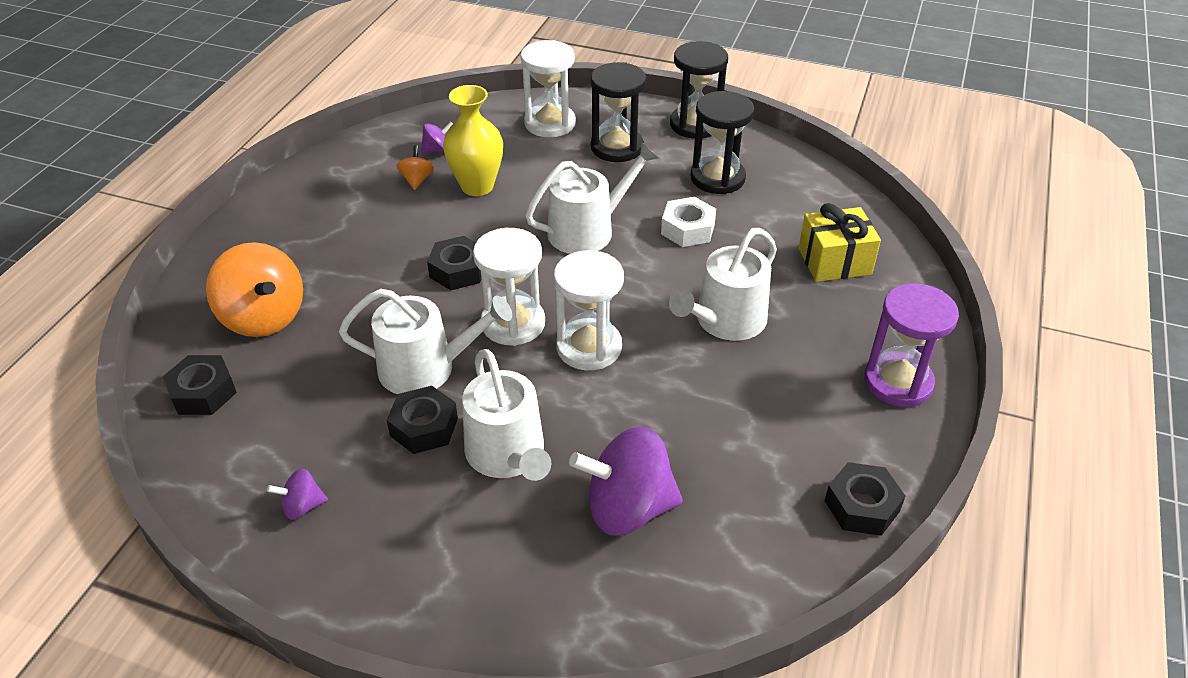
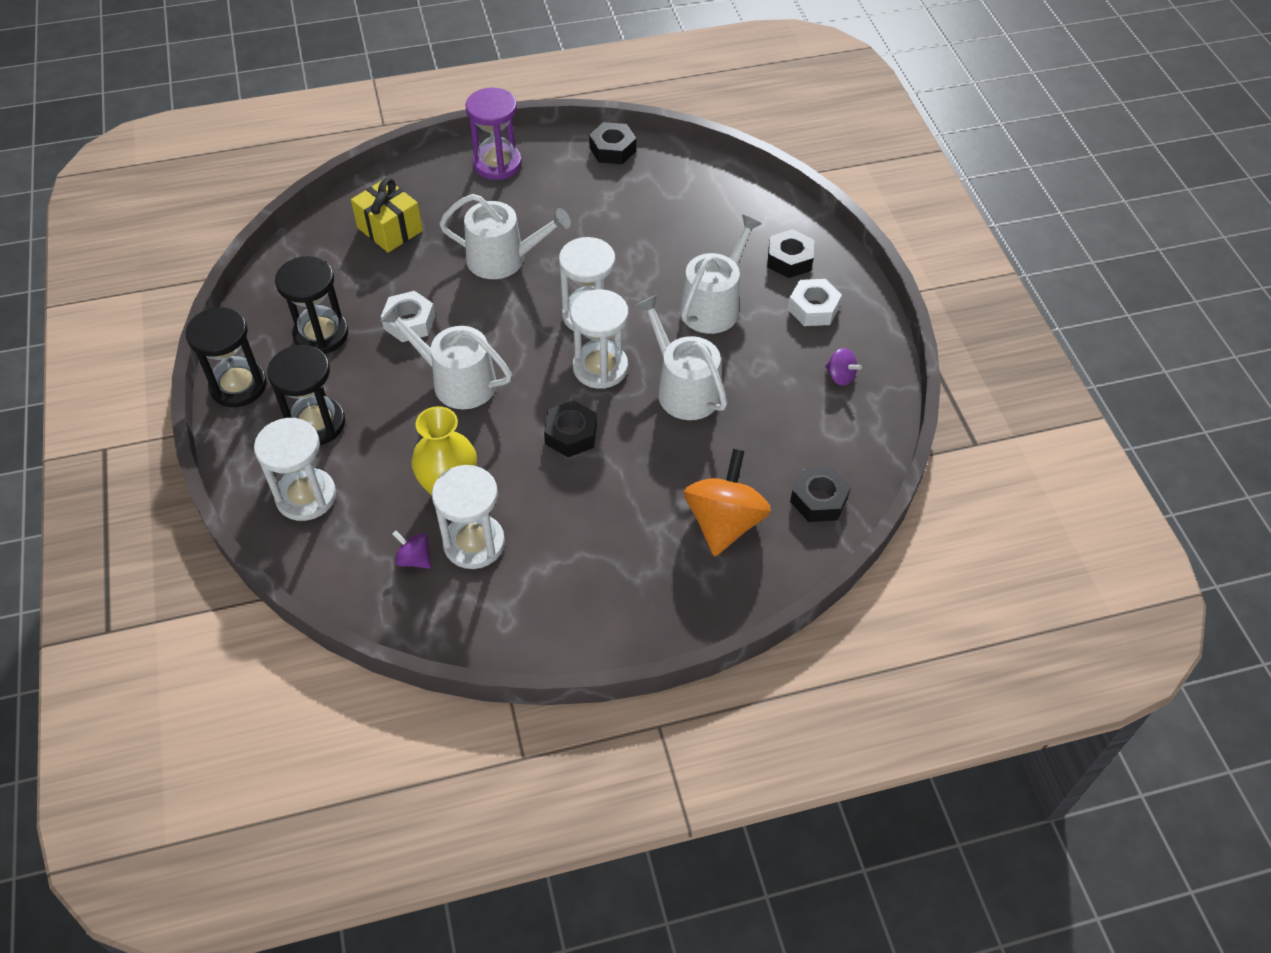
camera: 125 degrees left, 10 degrees up
(414, 548) = (813, 308): none -> white nut
(417, 180) = (474, 543): orange spinning top -> white hourglass
(424, 427) = (731, 358): black nut -> black nut (789, 260)
(628, 508) = (701, 236): purple spinning top -> none

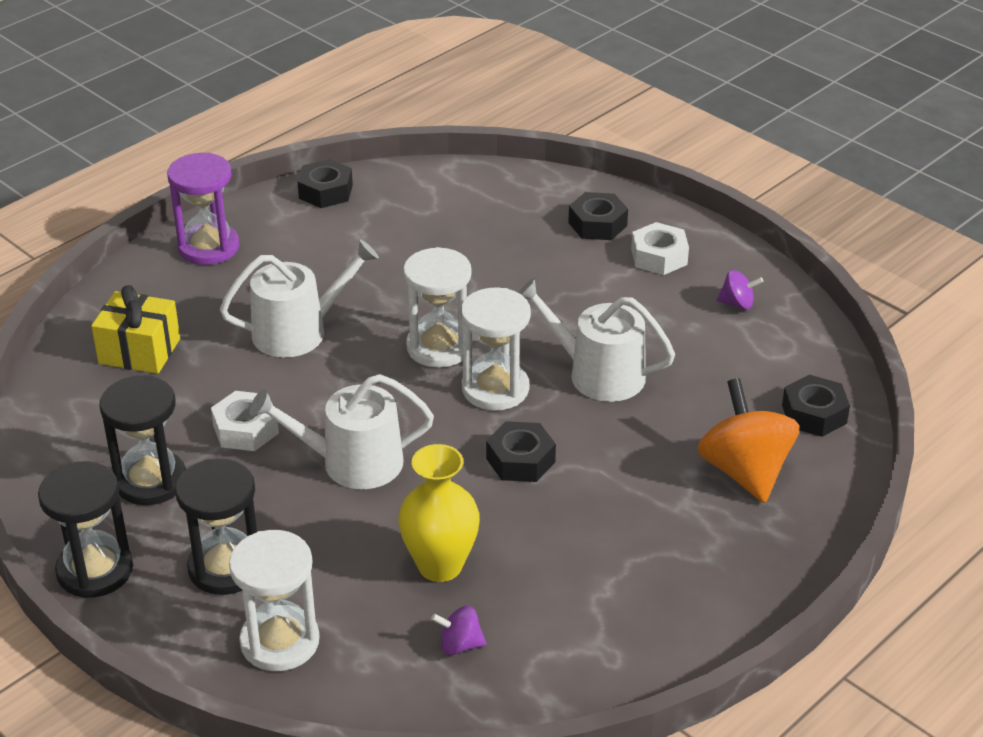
camera: 30 degrees left, 15 degrees down
(474, 543) = (511, 601): white hourglass -> none
(714, 305) = (560, 290): white watering can -> none

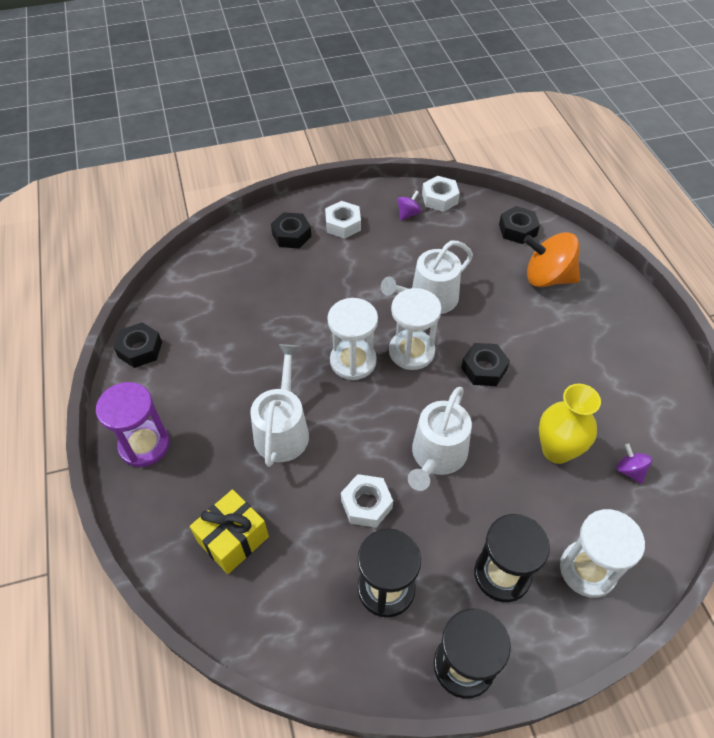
camera: 60 degrees left, 15 degrees up
(460, 645) = (629, 470): purple spinning top -> purple spinning top turned 120 degrees clockwise
(799, 321) = (439, 198): none -> white nut

